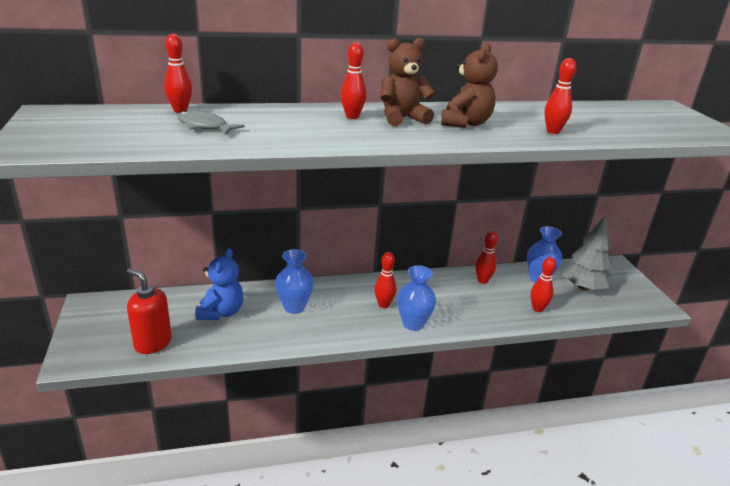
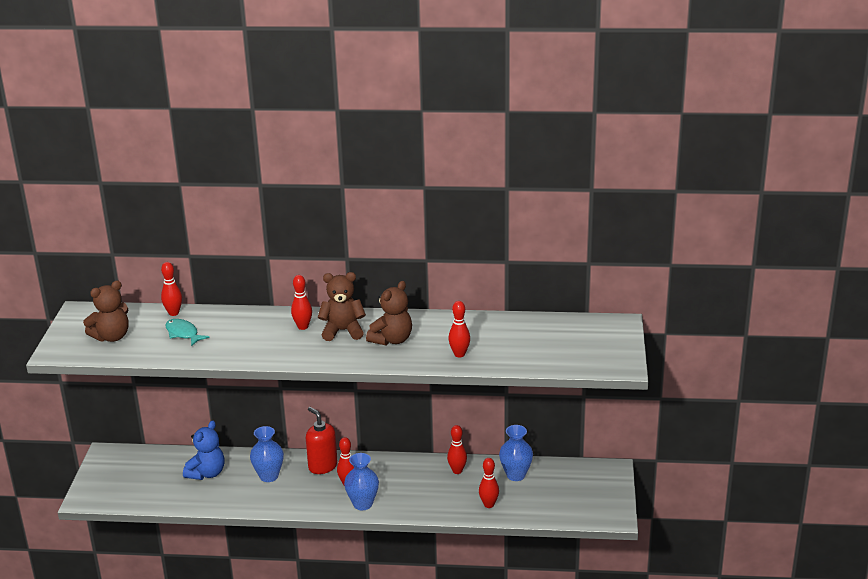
camera: 20 degrees right, 0 degrees up
(103, 132) = (112, 337): none -> brown teddy bear
(153, 343) = (145, 493): red soap dispenser -> red soap dispenser (322, 466)
(204, 126) = (183, 333): grey fish -> turquoise fish
(583, 287) = (554, 489): grey tree -> none

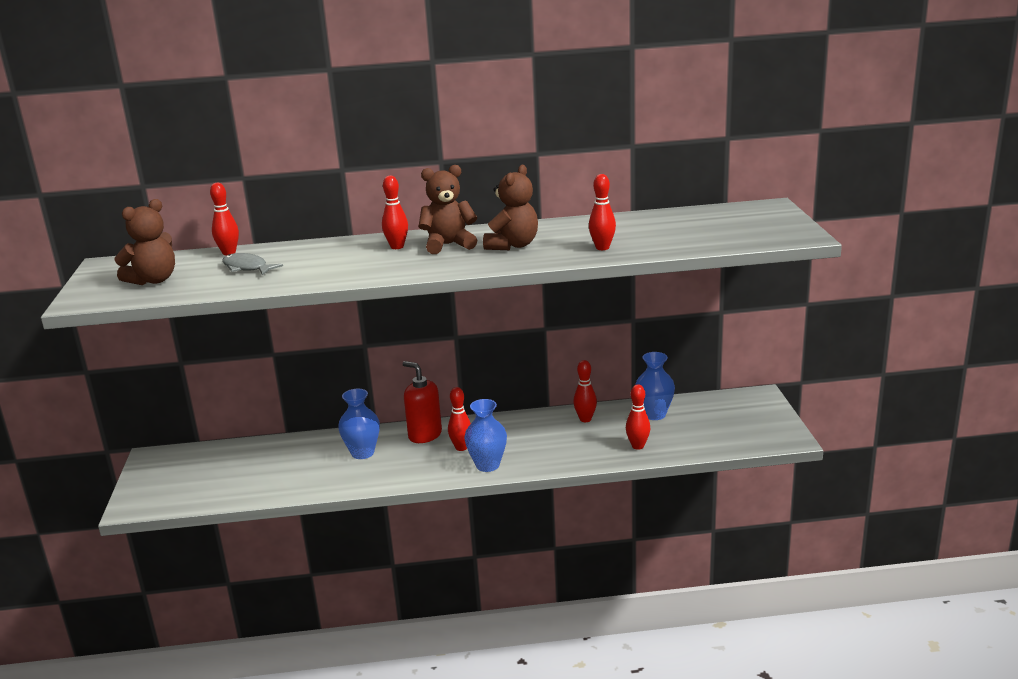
camera: 10 degrees left, 5 degrees down
(183, 333) = (247, 268): turquoise fish -> grey fish
(207, 473) = (284, 460): blue teddy bear -> none

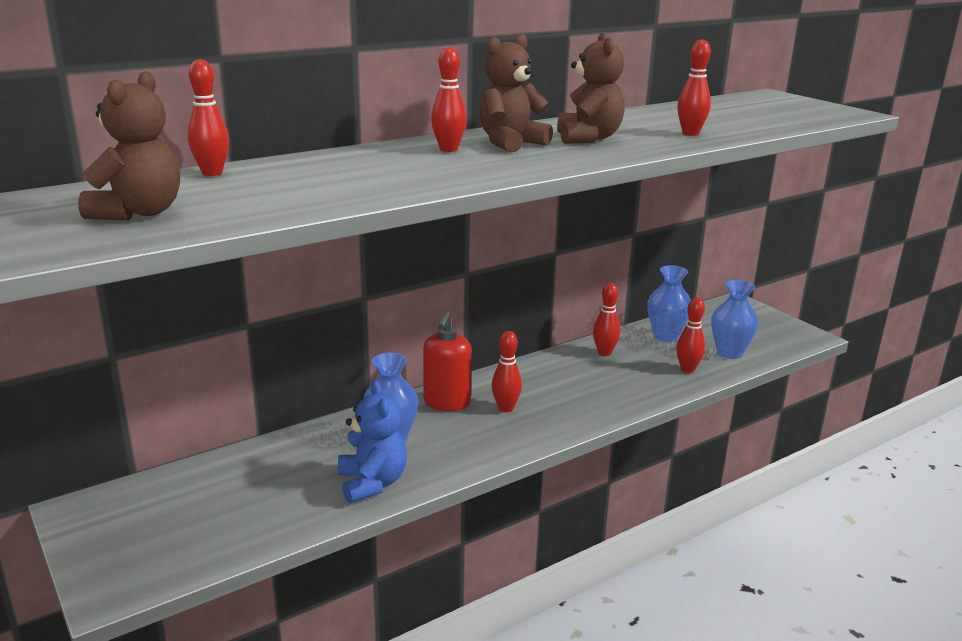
camera: 30 degrees left, 0 degrees up
(247, 268) = (273, 186): grey fish -> none
(322, 479) = (372, 483): none -> blue teddy bear
(425, 435) = (447, 403): red soap dispenser -> red soap dispenser turned 90 degrees counterclockwise
(487, 465) = (557, 421): blue vase -> blue vase (729, 353)

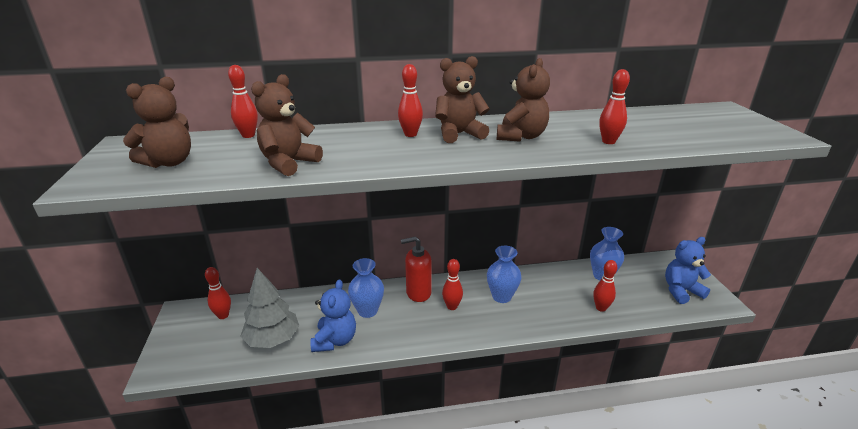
camera: 25 degrees right, 5 degrees up
(274, 505) = (273, 339): none -> grey tree
(329, 193) = (289, 163): none -> brown teddy bear
(447, 403) = (418, 293): red soap dispenser -> red soap dispenser turned 45 degrees clockwise
(604, 353) = (548, 279): red bowling pin -> red bowling pin (223, 315)
(729, 353) = (643, 301): blue vase -> blue vase (501, 297)
(761, 334) = (681, 291): none -> blue teddy bear

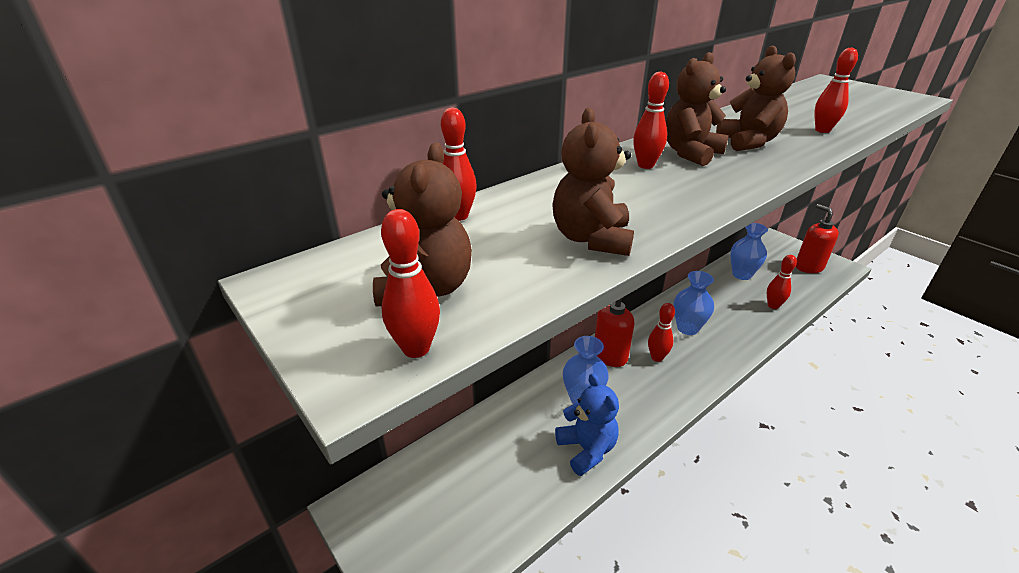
camera: 30 degrees left, 5 degrees up
(223, 315) = (418, 485): red bowling pin -> red bowling pin (416, 348)
(273, 339) = (516, 484): grey tree -> none
(681, 291) = (808, 267): blue teddy bear -> red soap dispenser

